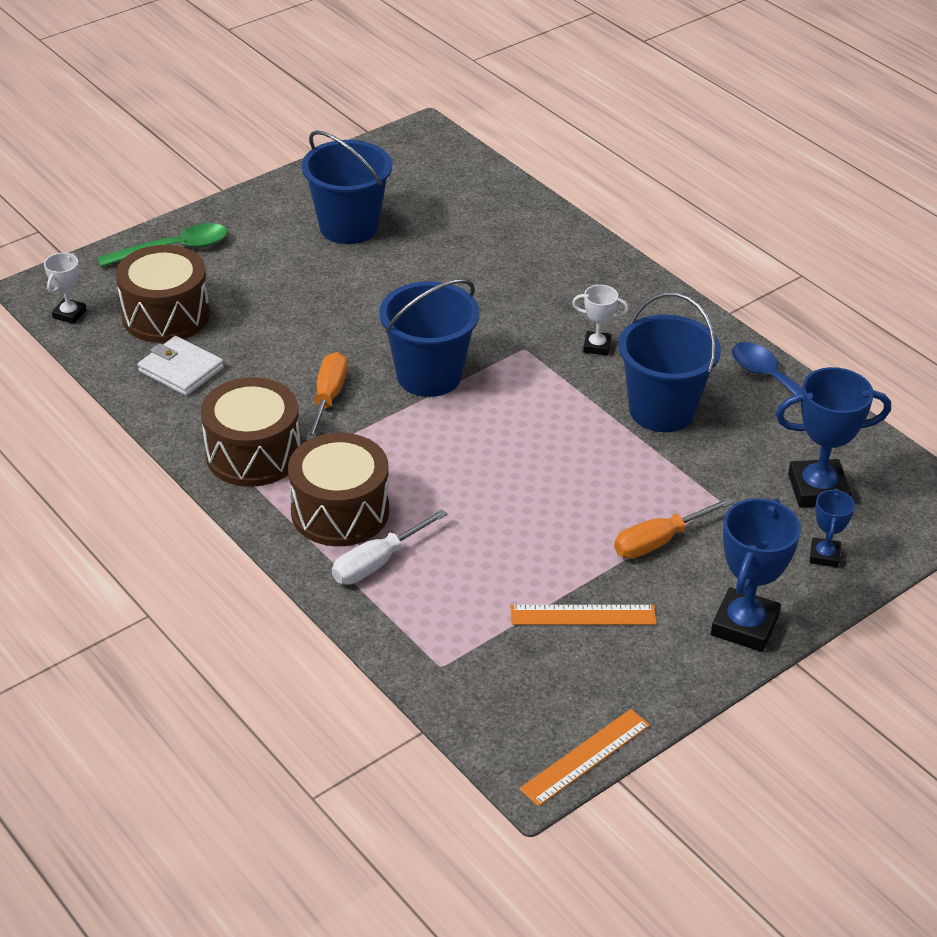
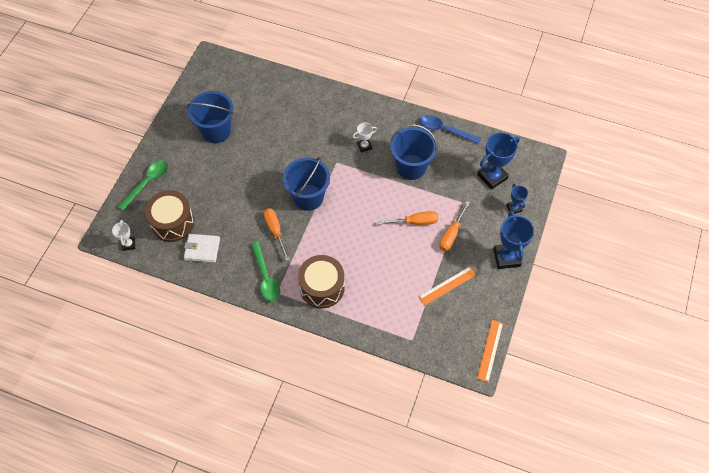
camera: 30 degrees left, 20 degrees up
(253, 454) = (266, 277): brown drum -> green spoon
(377, 562) = (354, 304): white screwdriver -> none
(601, 492) = (415, 222): none -> orange screwdriver

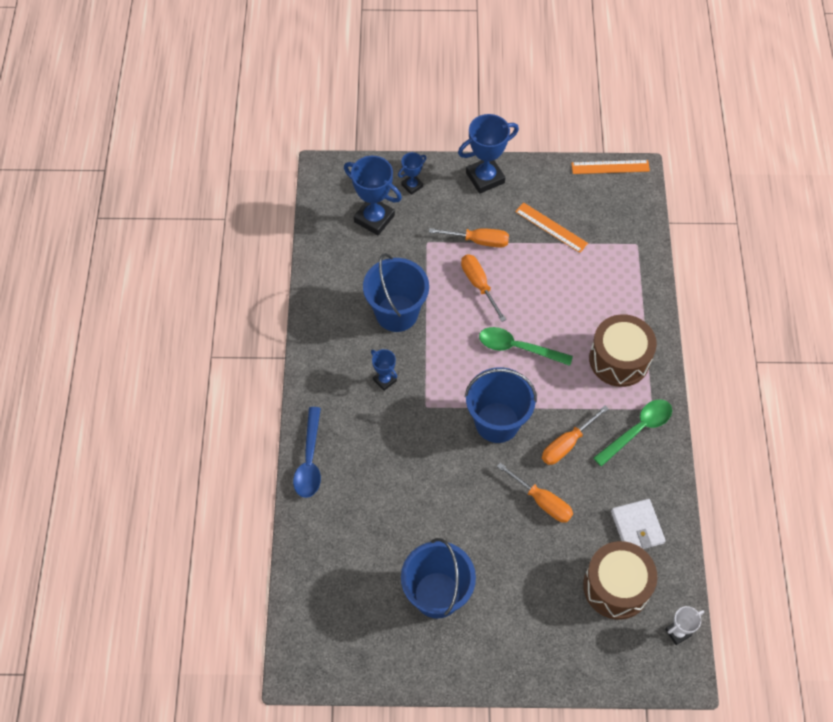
camera: 110 degrees left, 0 degrees up
(147, 183) = (569, 656): green spoon -> green spoon (517, 347)
(244, 203) = (542, 501): none -> orange screwdriver
(364, 146) = (384, 380): white trophy -> blue trophy
(444, 130) = (319, 290): blue spoon -> blue spoon (309, 461)

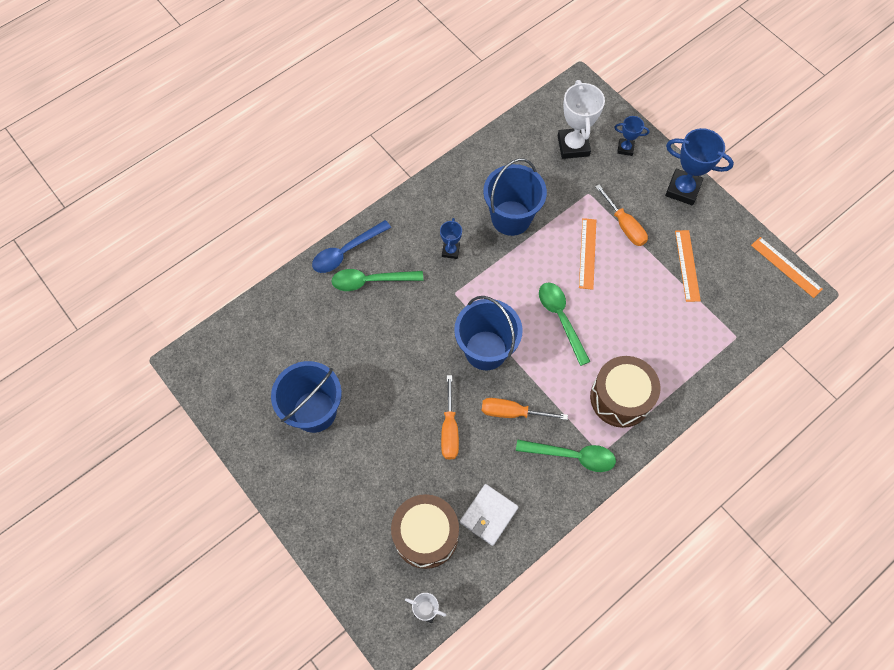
camera: 50 degrees right, 5 degrees up
(355, 462) = (370, 281): none -> green spoon
(374, 218) = (573, 146): blue trophy -> white trophy
(479, 285) = (587, 253): orange screwdriver -> orange ruler

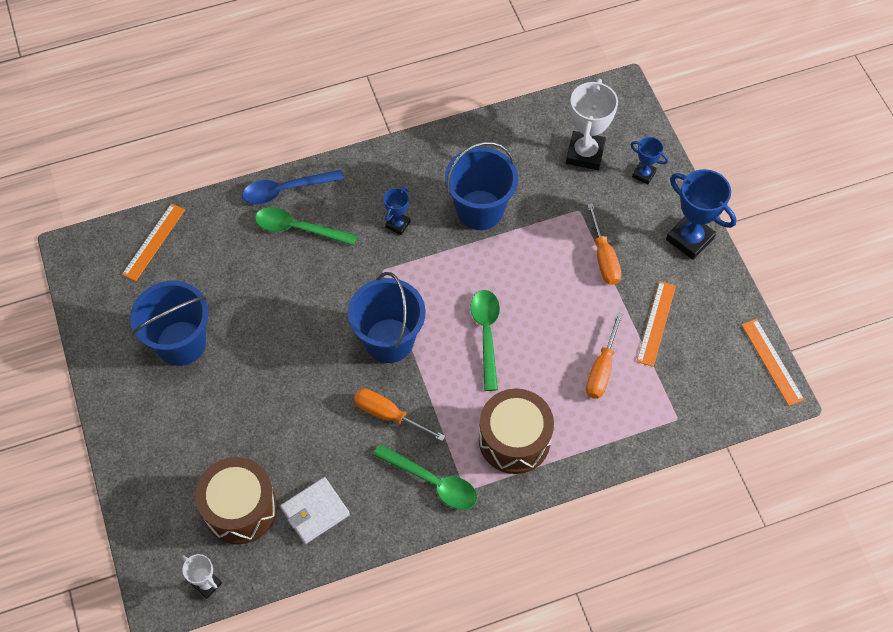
camera: 20 degrees right, 5 degrees down
(449, 429) = (313, 409): orange screwdriver -> orange screwdriver (602, 369)
(587, 253) = (548, 274): orange ruler -> orange ruler (154, 242)

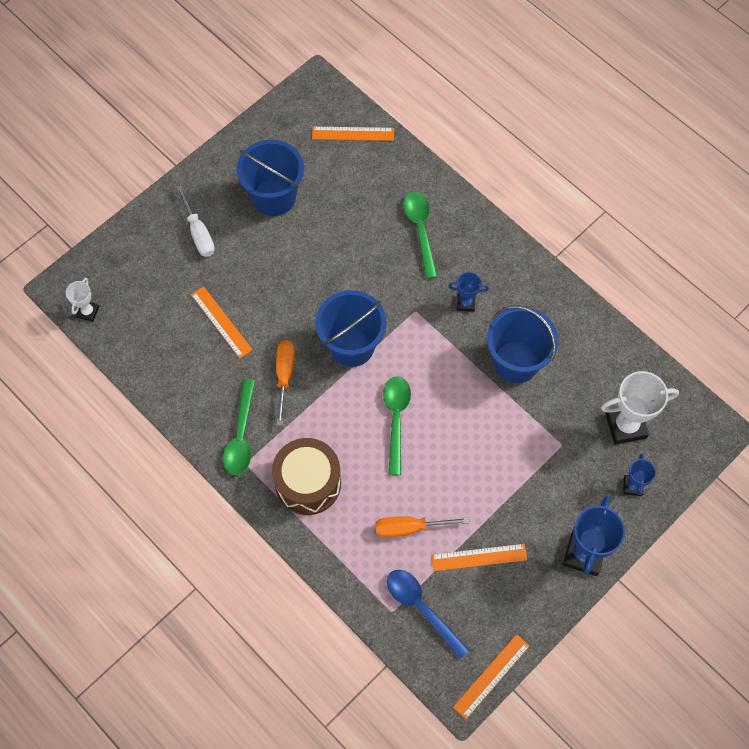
camera: 65 degrees right, 5 degrees up
(178, 433) = (198, 232): none -> white screwdriver
(240, 508) = (157, 305): brown drum -> none
(285, 190) = (452, 203): blue spoon -> blue spoon (421, 608)
(295, 451) = (221, 322): none -> orange ruler
(315, 511) = (177, 359): white wallet -> none
(486, 334) = (396, 419): green spoon -> green spoon turned 60 degrees counterclockwise
(604, 257) = (523, 485): orange screwdriver -> none

